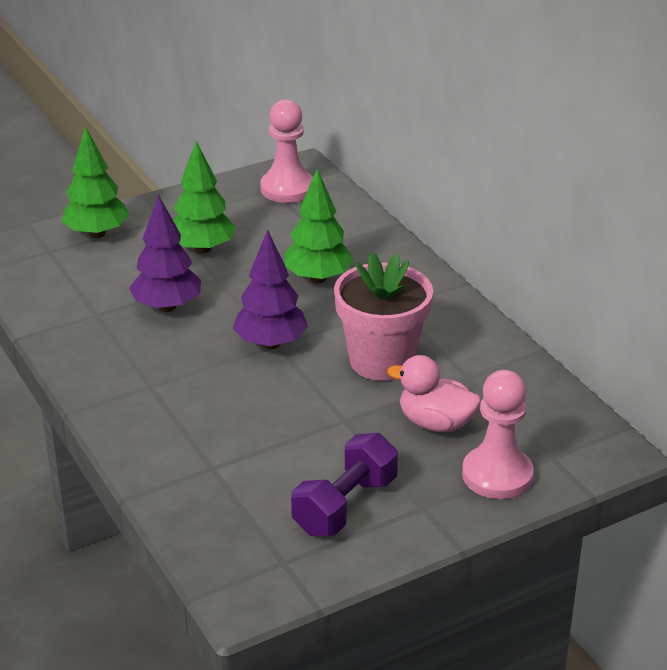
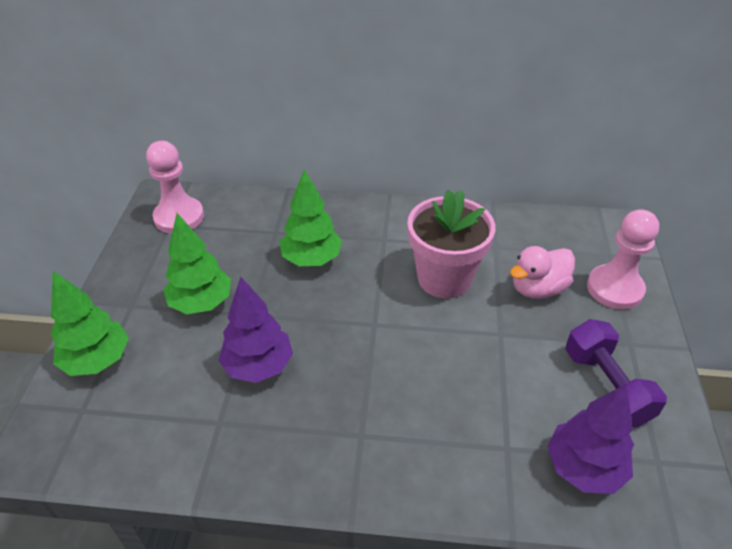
camera: 55 degrees left, 10 degrees up
(270, 343) = (370, 327): purple tree -> purple tree (583, 468)

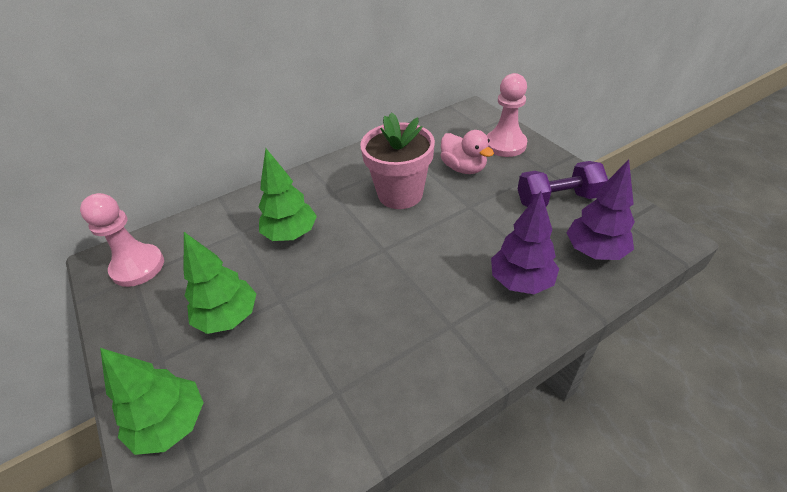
camera: 35 degrees left, 0 degrees up
(258, 366) = (326, 331): purple tree -> purple tree (521, 282)
(537, 288) = (463, 168): pink duck -> pink duck turned 60 degrees counterclockwise
(606, 386) = (557, 199): purple dumbbell -> purple dumbbell turned 45 degrees counterclockwise

